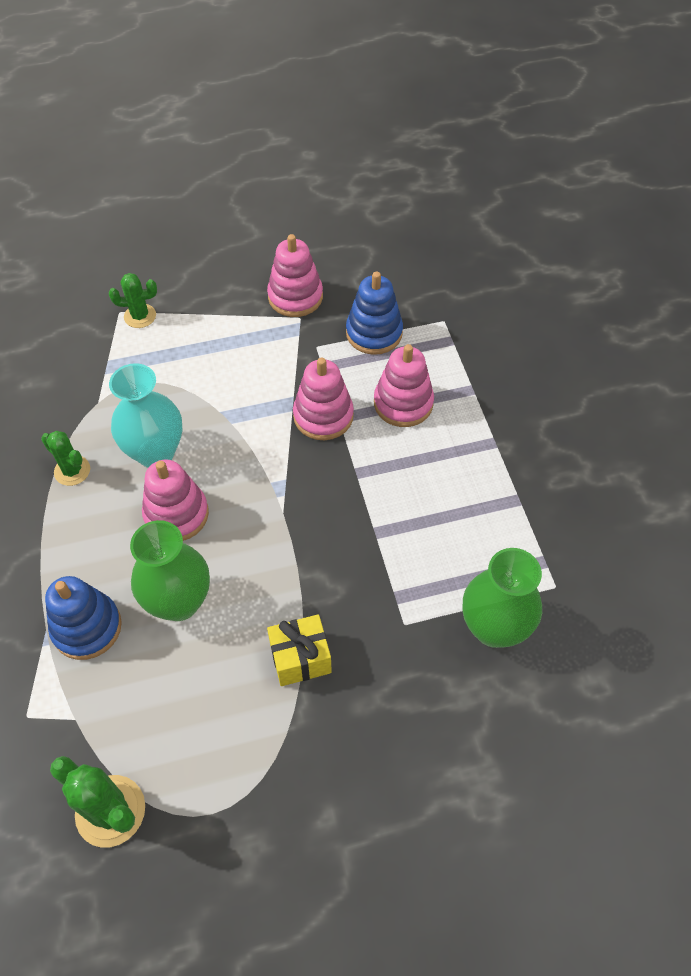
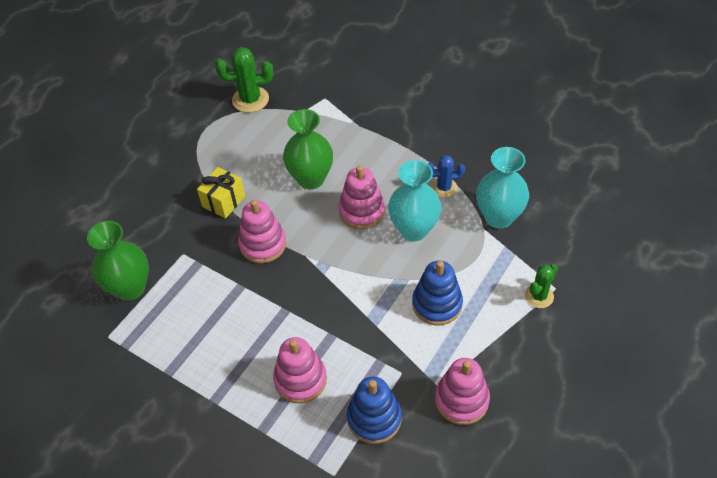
camera: 140 degrees right, 5 degrees down
(71, 401) = (498, 217): none -> turquoise vase
(72, 471) = (444, 188): green cactus -> blue cactus
(87, 627) = (341, 139): blue stacking toy -> blue stacking toy (437, 304)
(323, 416) = (343, 328): pink stacking toy -> pink stacking toy (263, 244)

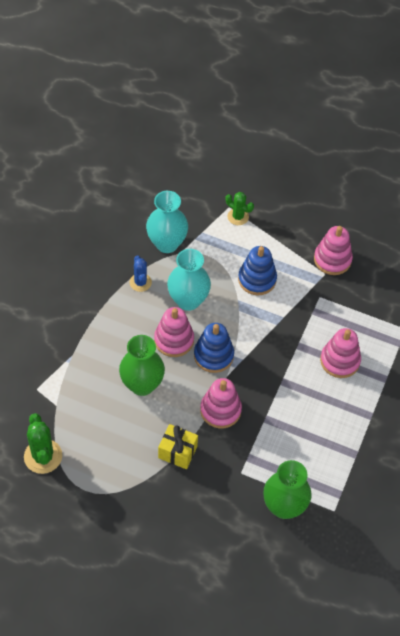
camera: 105 degrees left, 5 degrees up
(374, 418) = (359, 310): blue stacking toy -> blue stacking toy (213, 355)

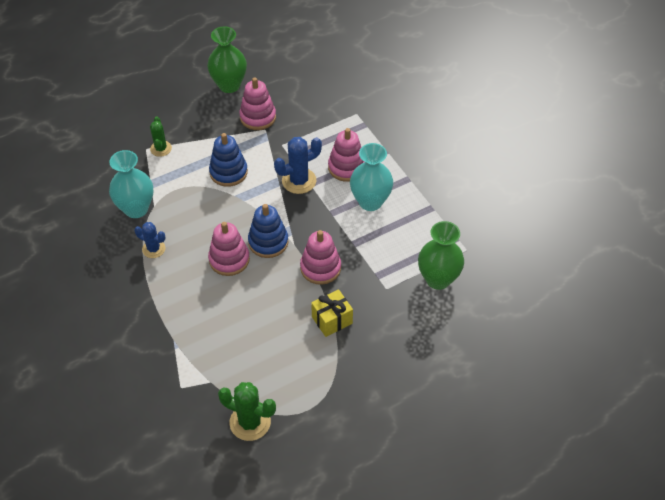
camera: 50 degrees left, 5 degrees down
(142, 384) = (249, 307): green vase -> green vase (229, 85)
(188, 300) = (202, 227): turquoise vase -> turquoise vase (370, 202)
(238, 217) = (161, 148): green cactus -> green cactus turned 75 degrees counterclockwise
(293, 335) = (299, 181): none -> blue cactus

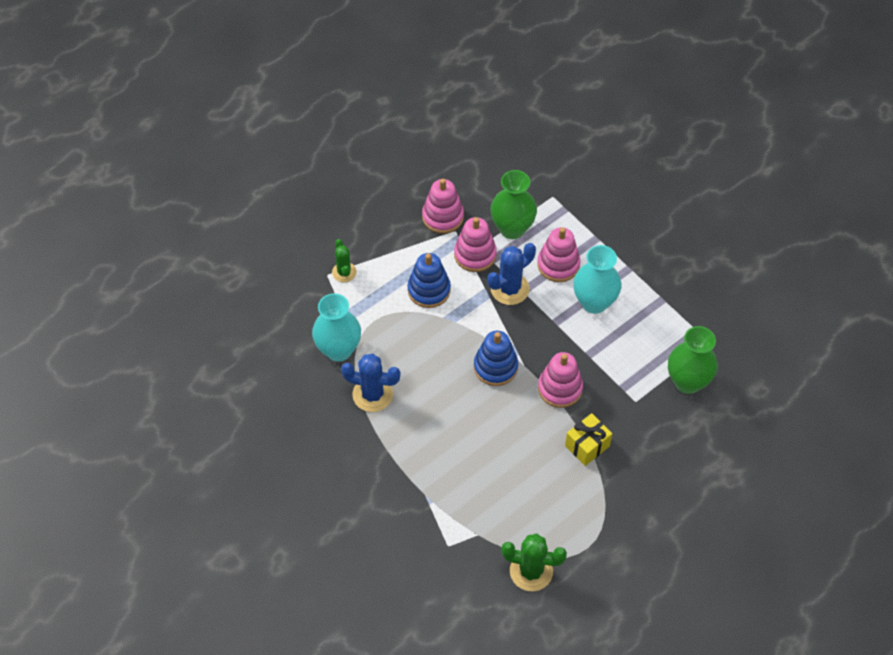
camera: 10 degrees left, 5 degrees up
(153, 249) = (372, 394): blue cactus -> blue cactus, size x1.57
(229, 85) = (399, 181): green vase -> green vase (512, 228)
(229, 259) = (459, 394): pink stacking toy -> pink stacking toy (475, 255)

